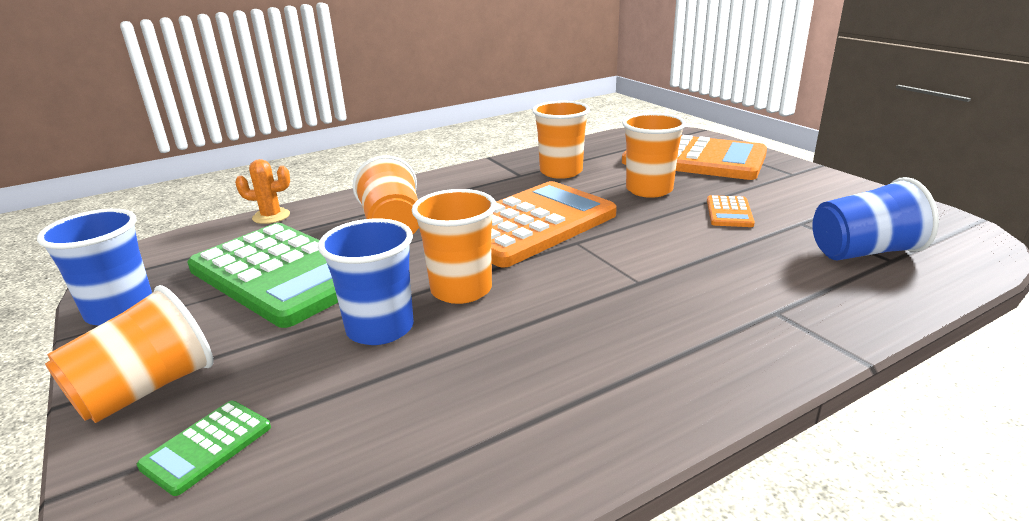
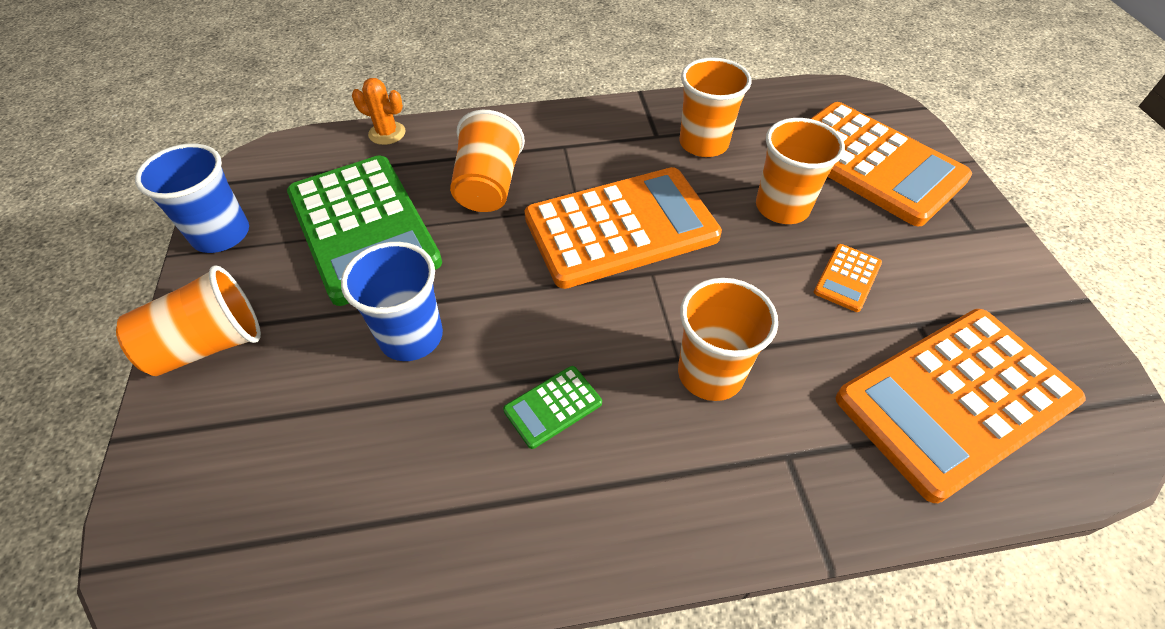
camera: 20 degrees right, 25 degrees up
(207, 447) = (228, 430): green calculator -> green calculator (553, 407)
(461, 290) = (505, 308): orange cup -> orange cup (710, 374)
(863, 252) = (955, 400): blue cup -> orange calculator

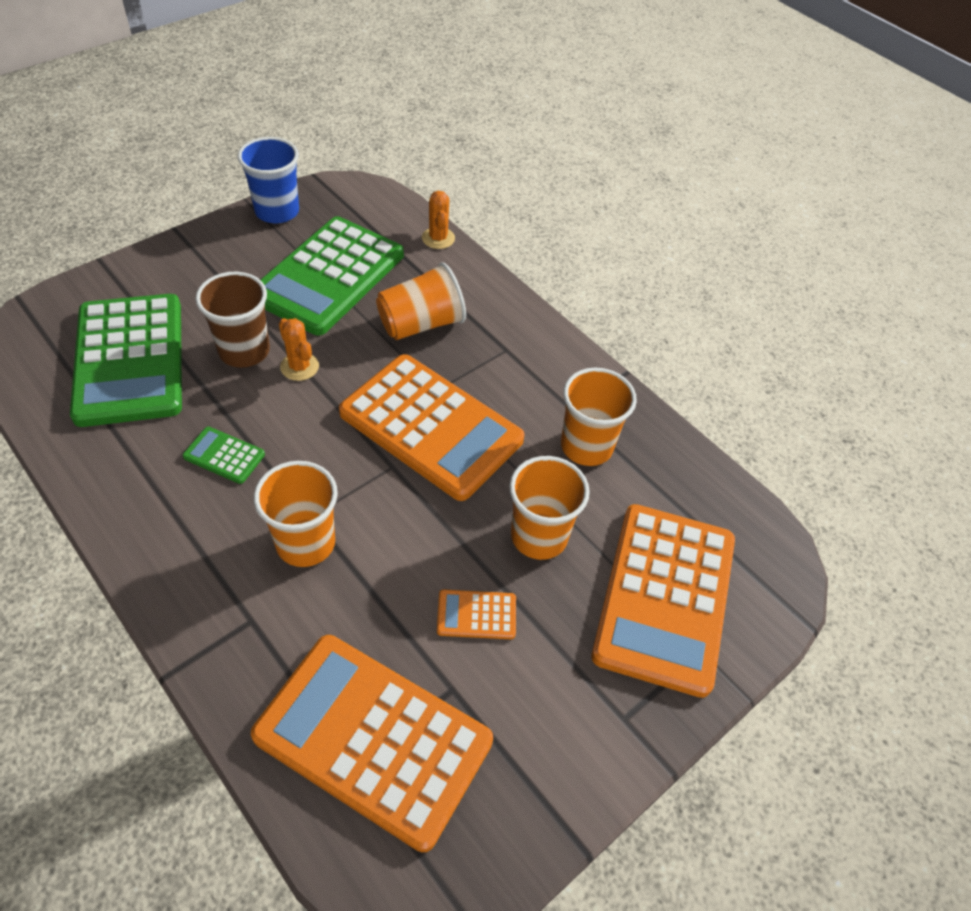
camera: 55 degrees right, 0 degrees up
(209, 345) = (184, 258): orange cup -> none
(332, 458) = (130, 360): none -> green calculator
(411, 336) = (244, 351): blue cup -> brown cup
(472, 297) = (299, 367): none -> orange cactus

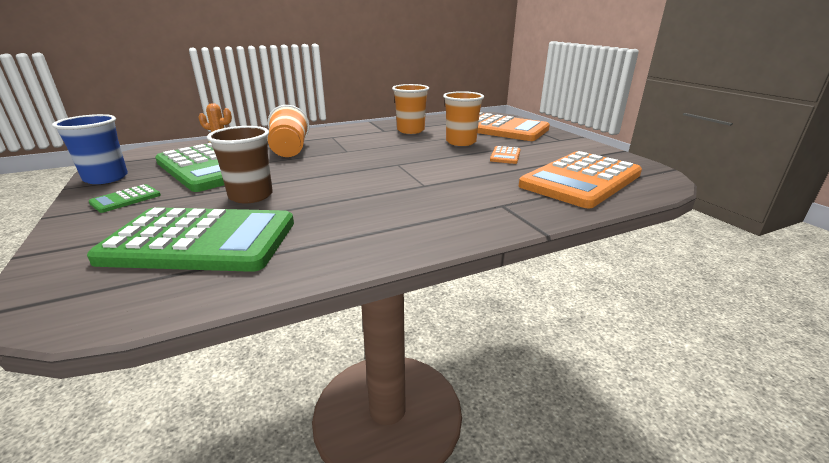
camera: 70 degrees left, 25 degrees down
(224, 455) = (353, 207): green calculator -> green calculator (126, 199)
(299, 367) = (289, 180): orange cactus -> none
(305, 543) = (445, 187): orange cup -> none
(431, 427) = (374, 154): orange calculator -> none

